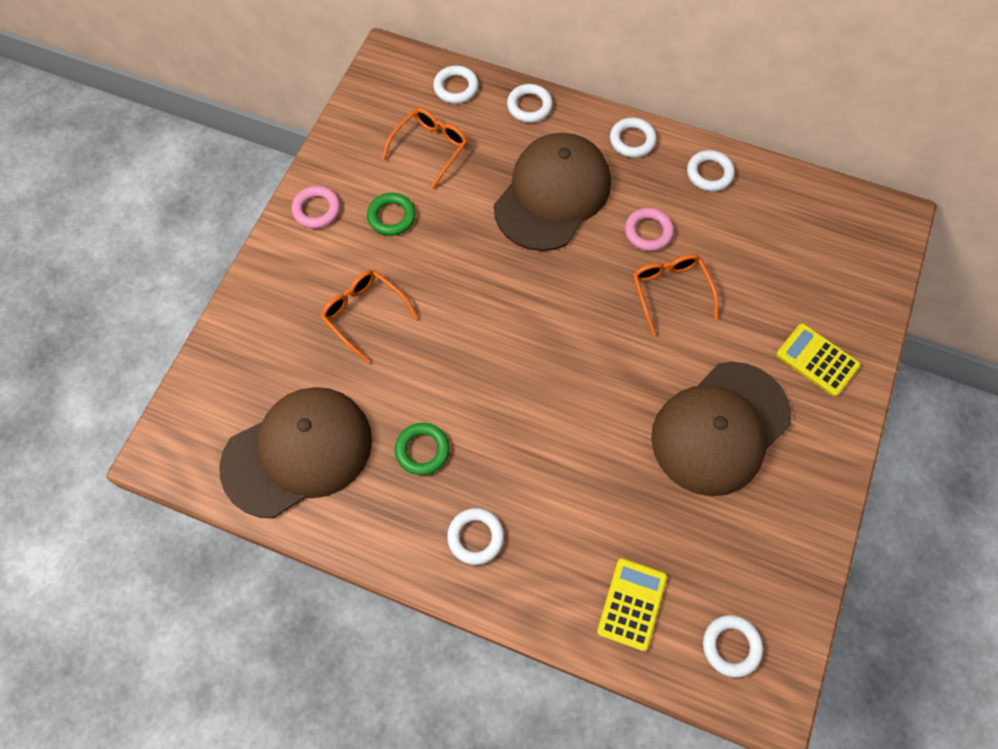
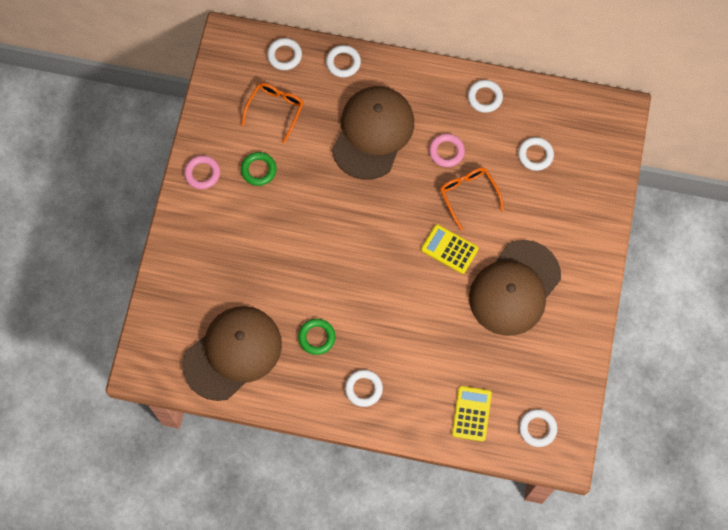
camera: 10 degrees left, 5 degrees up
(364, 314) = (255, 248): orange glasses -> none
(632, 140) = (424, 79): white ring -> white ring (535, 155)
(817, 360) = (575, 229): yellow calculator -> yellow calculator (449, 249)

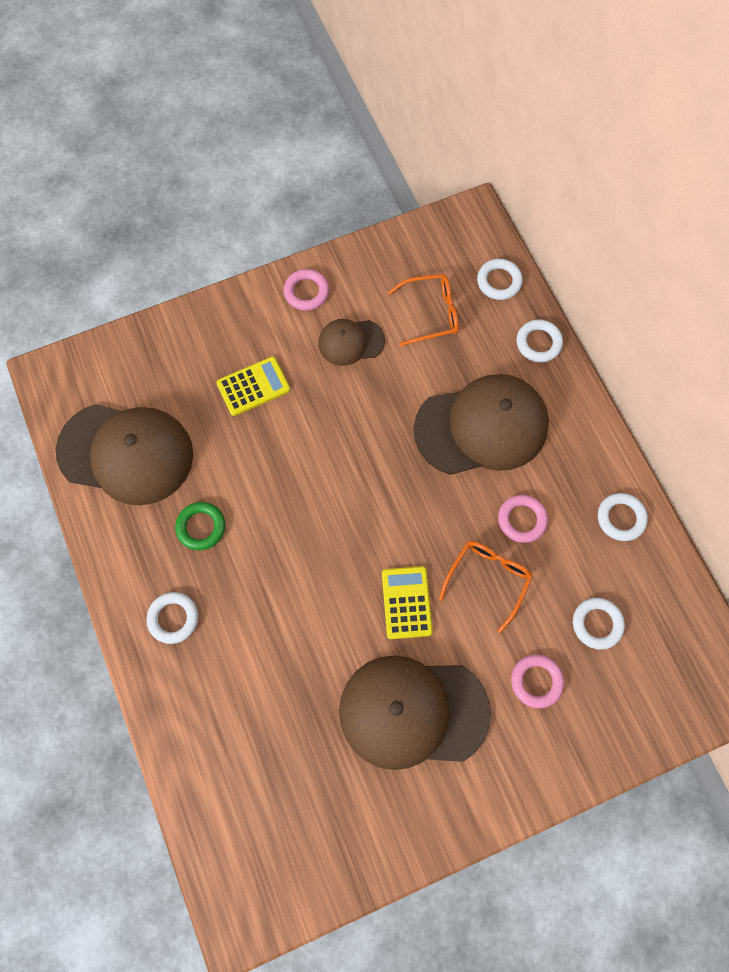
camera: 55 degrees right, 0 degrees up
(258, 170) = (351, 342): green ring -> brown cap
(471, 413) = (222, 765): yellow calculator -> yellow calculator (253, 386)
(537, 428) = (254, 861): white ring -> none
(544, 210) = (536, 681): none -> pink ring

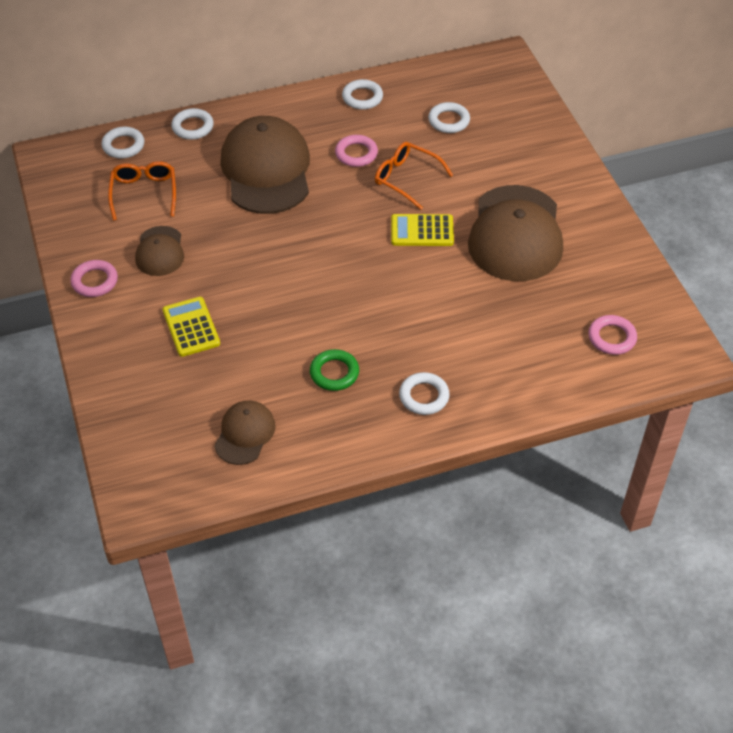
camera: 85 degrees left, 20 degrees down
(126, 453) = (245, 434): brown cap -> brown cap, size x0.51
(536, 681) = (493, 159): pink ring -> pink ring (611, 338)

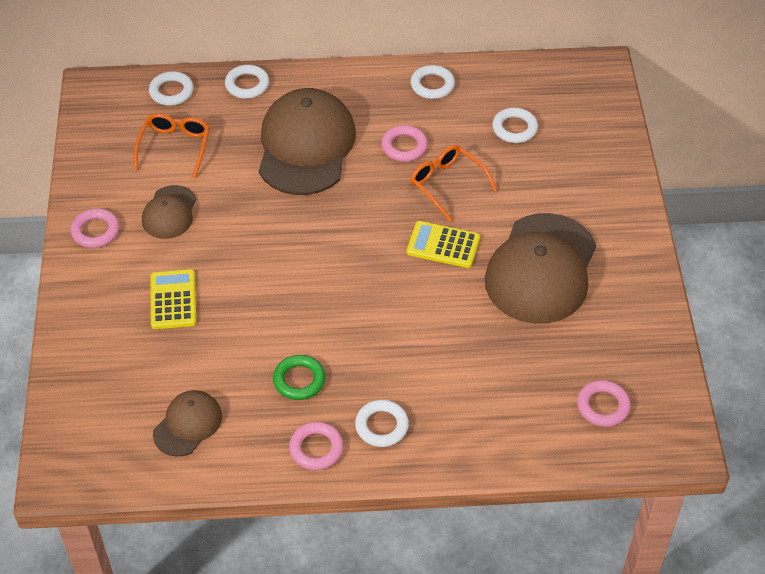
camera: 15 degrees right, 0 degrees up
(371, 429) = (316, 448): none -> pink ring

